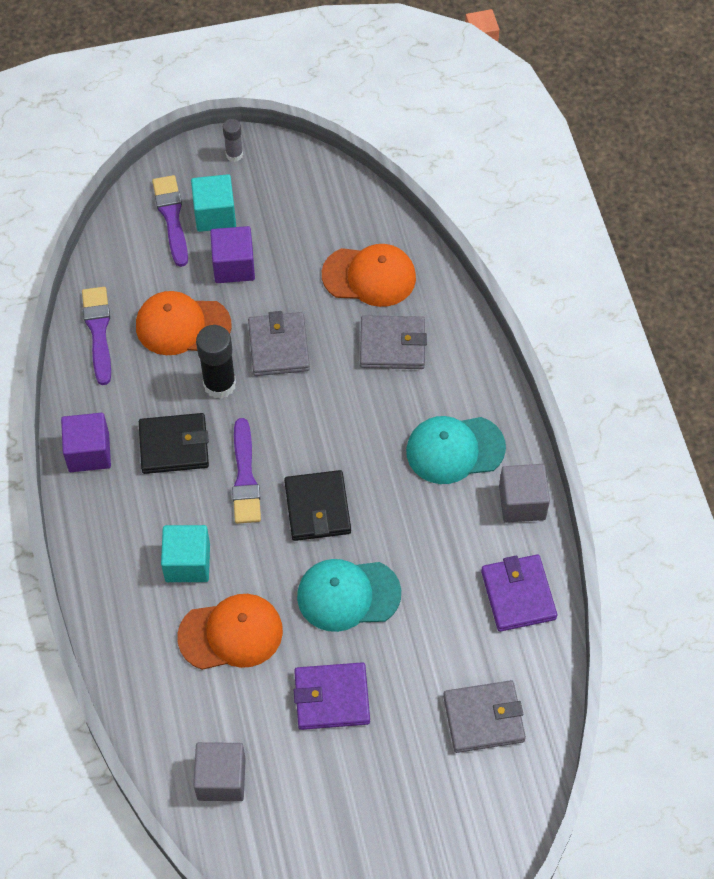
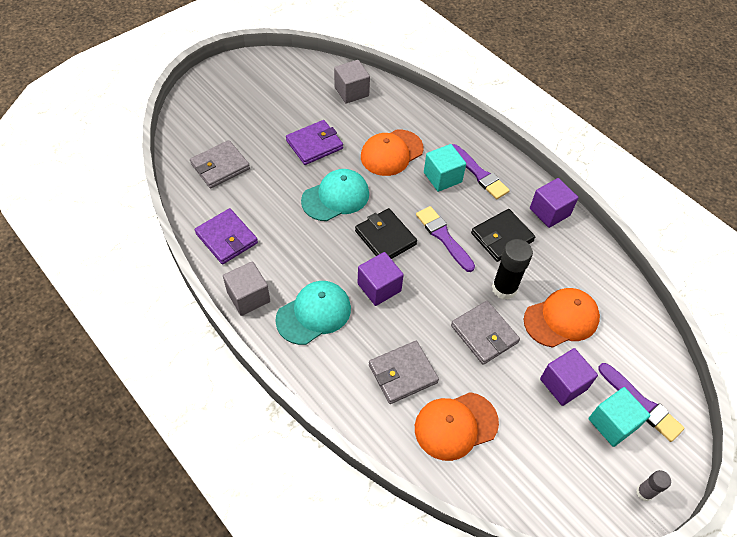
camera: 150 degrees right, 5 degrees down
(98, 331) = (612, 289): purple brush -> purple brush (479, 174)
(362, 448) = (379, 287): none -> purple cube

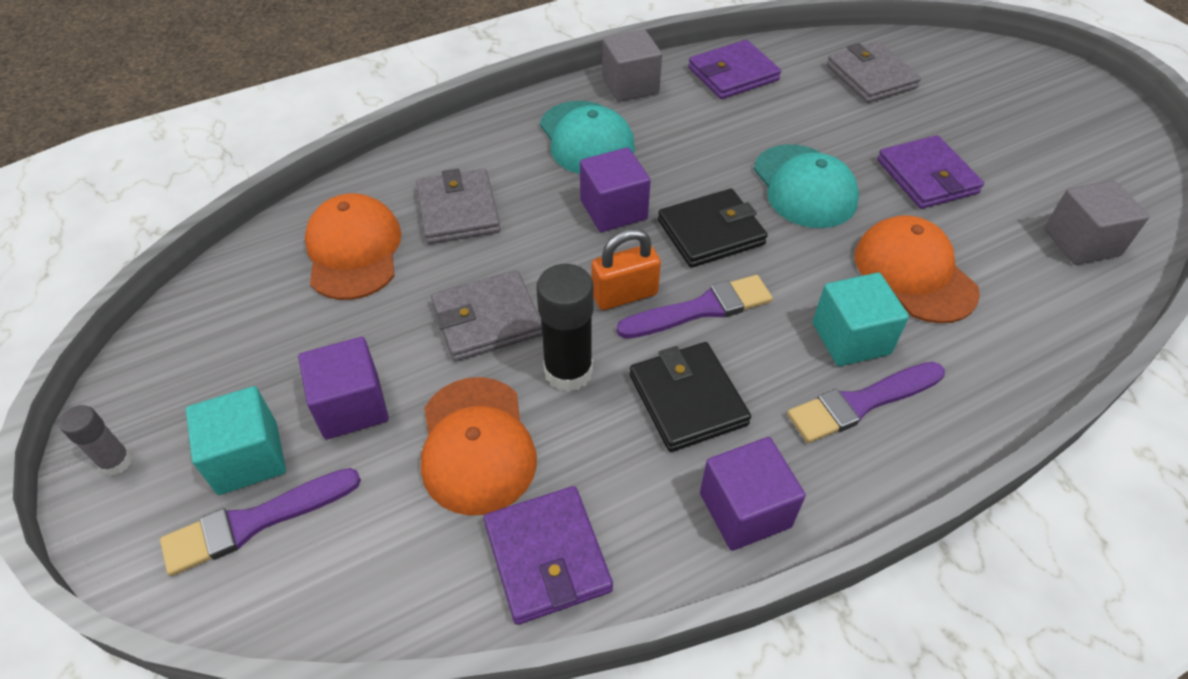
camera: 105 degrees right, 5 degrees down
(445, 272) = (624, 295): none -> orange padlock
(601, 278) = (547, 557): none -> purple wallet

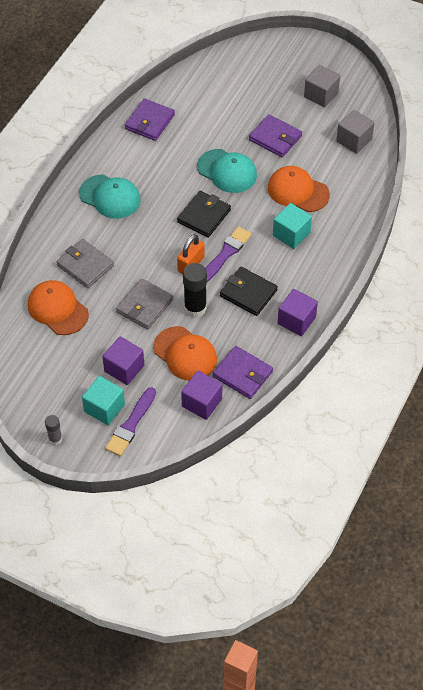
camera: 35 degrees left, 5 degrees up
(613, 209) = (154, 227): purple cube -> purple cube (202, 402)
(630, 85) = (105, 154): grey cube -> grey cube (321, 95)
(861, 403) = (311, 259): purple brush -> none
(871, 77) = (216, 90): grey wallet -> none

